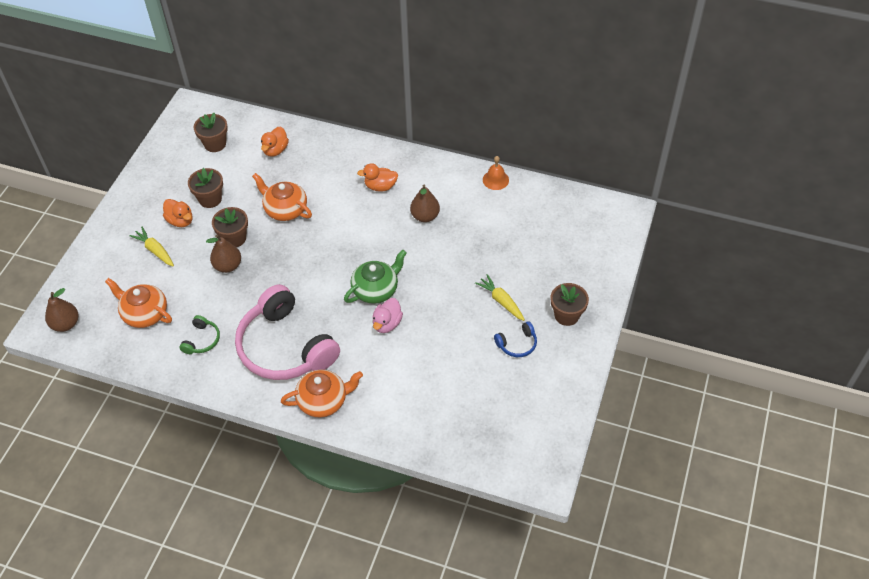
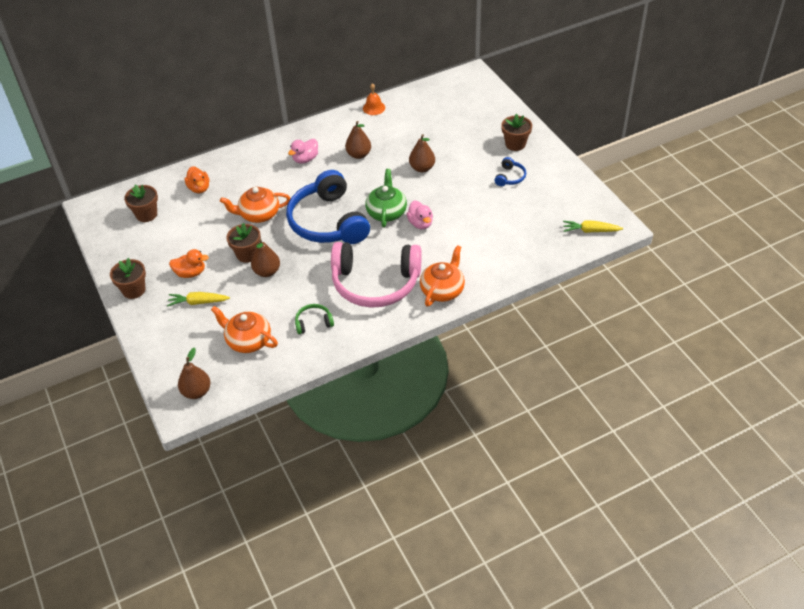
camera: 45 degrees left, 5 degrees down
(144, 313) = (248, 340): orange teapot -> orange teapot turned 45 degrees clockwise
(202, 340) = (313, 322): green headphones -> green headphones turned 75 degrees counterclockwise
(210, 199) = (193, 246): brown flower pot -> brown flower pot (134, 290)
(323, 260) = (328, 222): none -> blue headphones
(380, 186) = (305, 159): orange duck -> pink duck
(457, 272) = (422, 168): none -> brown pear
(501, 301) = (469, 164): yellow carrot -> yellow carrot (590, 231)

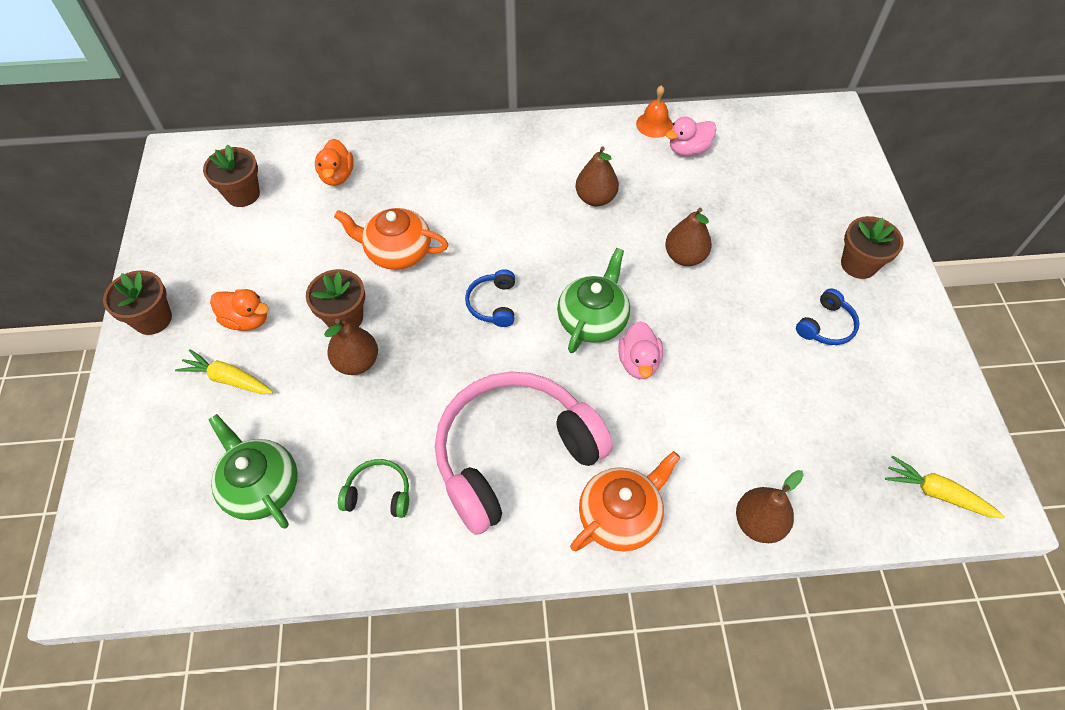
camera: 20 degrees right, 10 degrees up
(196, 392) = (131, 557): brown pear -> brown pear (758, 523)
(248, 340) = (261, 486): orange teapot -> green teapot
(305, 159) = (512, 179): pink duck -> pink duck (688, 150)
(328, 222) = (493, 304): blue headphones -> blue headphones, size x0.41
(375, 283) = (514, 454): pink headphones -> pink headphones turned 120 degrees clockwise

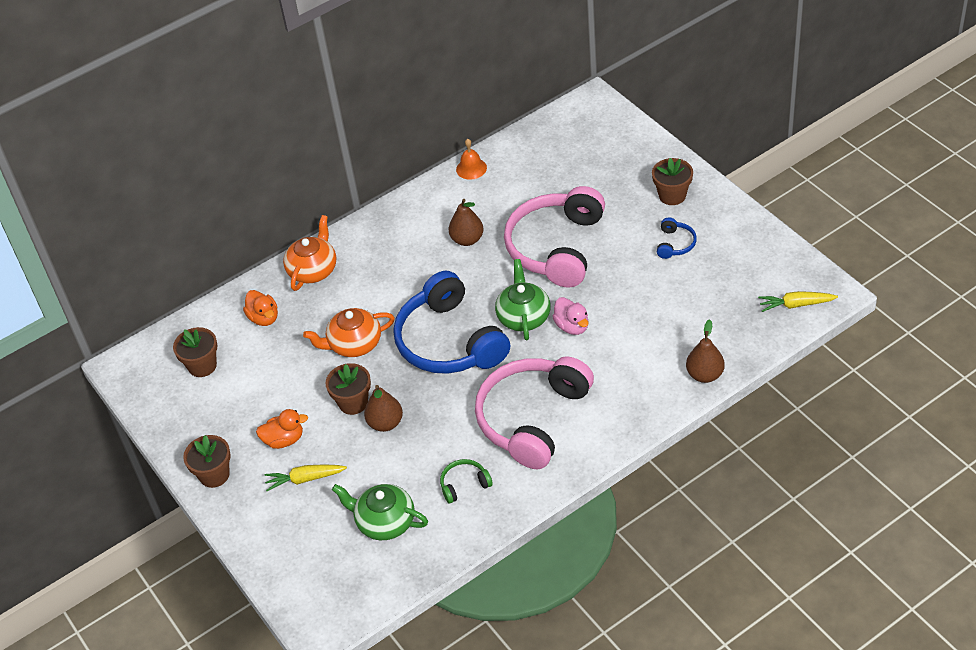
camera: 25 degrees left, 10 degrees down
(493, 304) = (449, 341): blue headphones -> blue headphones, size x2.46
(620, 515) = (622, 415): orange teapot -> orange teapot (313, 270)
(684, 257) = (556, 247): brown pear -> pink headphones
(688, 150) = (508, 174): pink duck -> none

